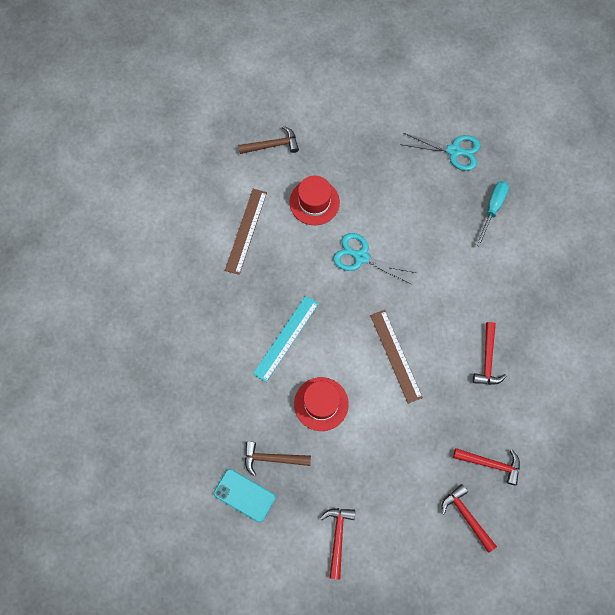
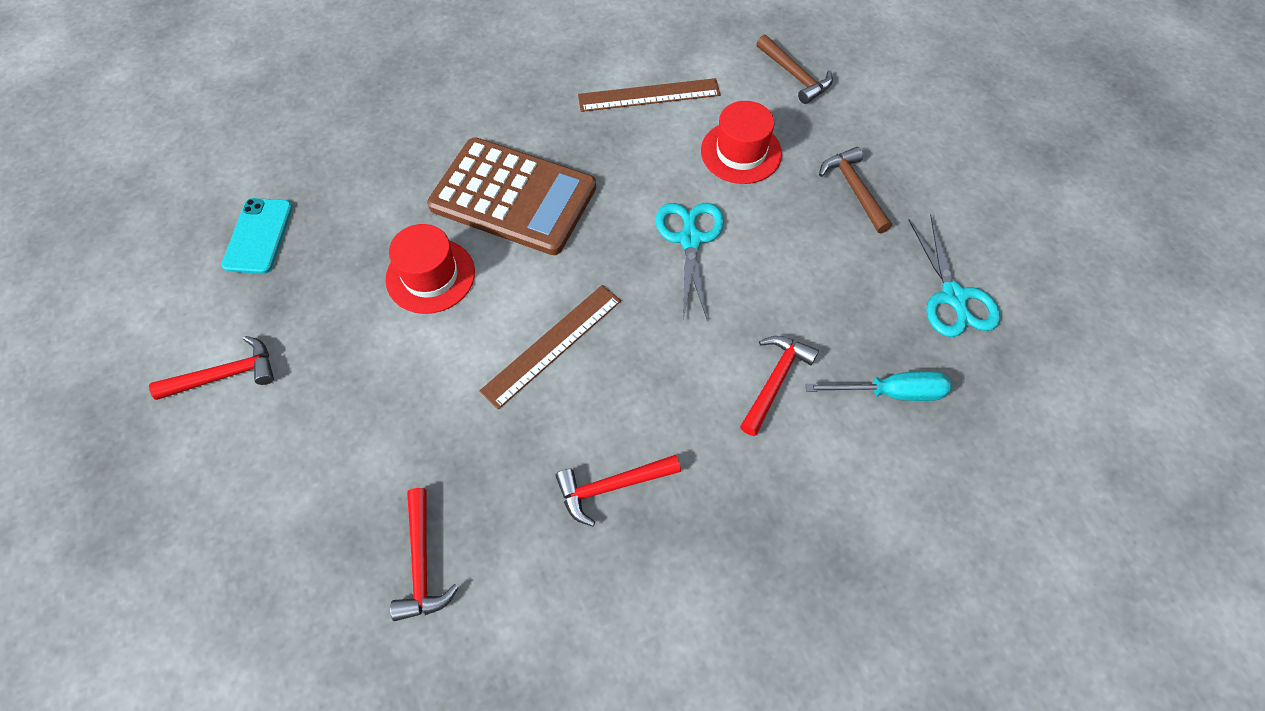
camera: 65 degrees right, 10 degrees down
(272, 458) = (324, 248): brown hammer -> brown hammer (854, 189)
(286, 338) = (513, 197): turquoise ruler -> brown calculator
(466, 516) = (313, 557): red hammer -> red hammer (775, 381)

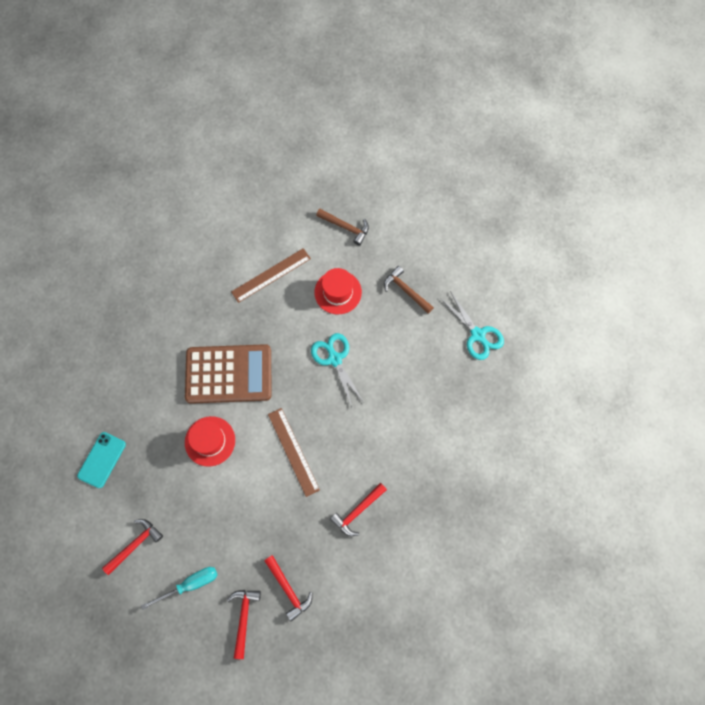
camera: 25 degrees left, 10 degrees up
(258, 236) = (102, 460): turquoise phone -> turquoise phone turned 45 degrees clockwise
(552, 345) = (293, 451): brown ruler -> brown ruler turned 45 degrees counterclockwise
(775, 381) = (410, 421): red hammer -> red hammer (244, 618)
(891, 392) = (466, 402): turquoise screwdriver -> turquoise screwdriver (190, 584)

